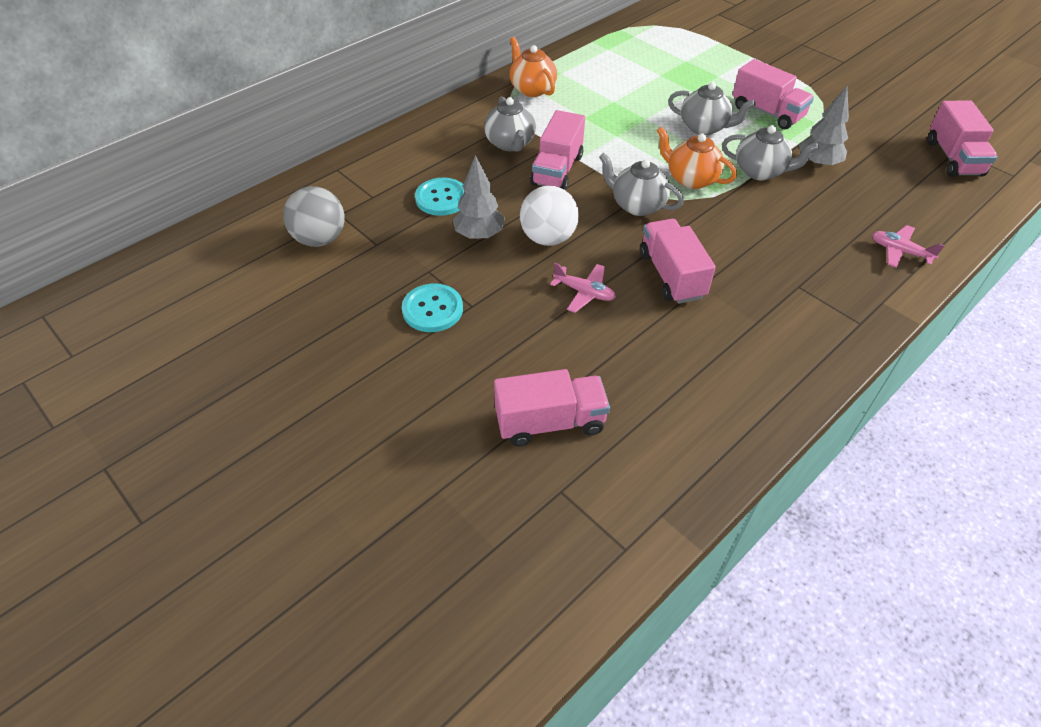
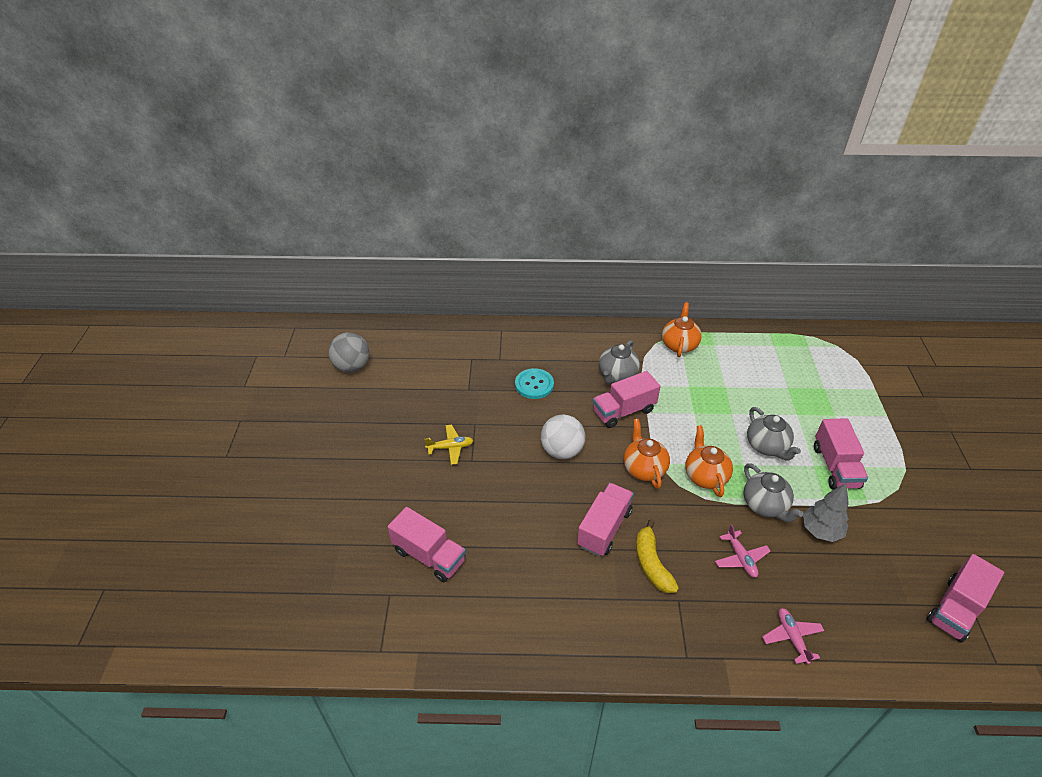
camera: 45 degrees right, 5 degrees down
(320, 239) = (445, 367): grey ball -> grey ball (352, 366)
(432, 309) = (450, 447): turquoise button -> yellow plane
(479, 235) = (526, 421): grey tree -> none
(584, 292) = (539, 499): pink plane -> pink plane (740, 558)
(637, 205) = (644, 468): grey teapot -> orange teapot
(743, 274) = (651, 563): none -> yellow banana

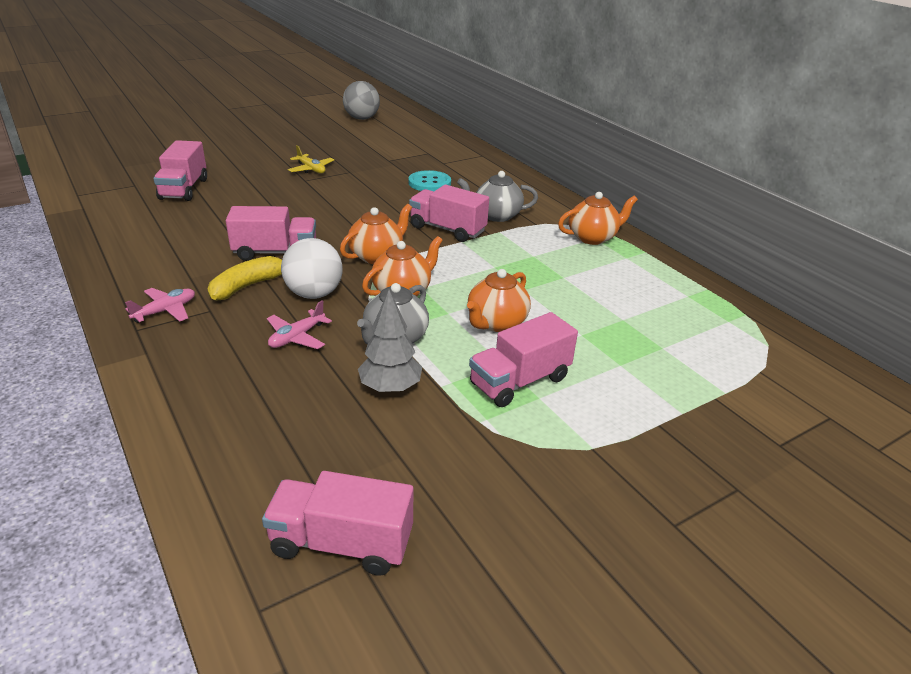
camera: 55 degrees right, 10 degrees down
(562, 451) = (357, 212): white ball -> white ball (314, 294)
(767, 446) = (496, 323): grey teapot -> orange teapot
(792, 637) = (199, 394): pink plane -> pink plane (165, 311)

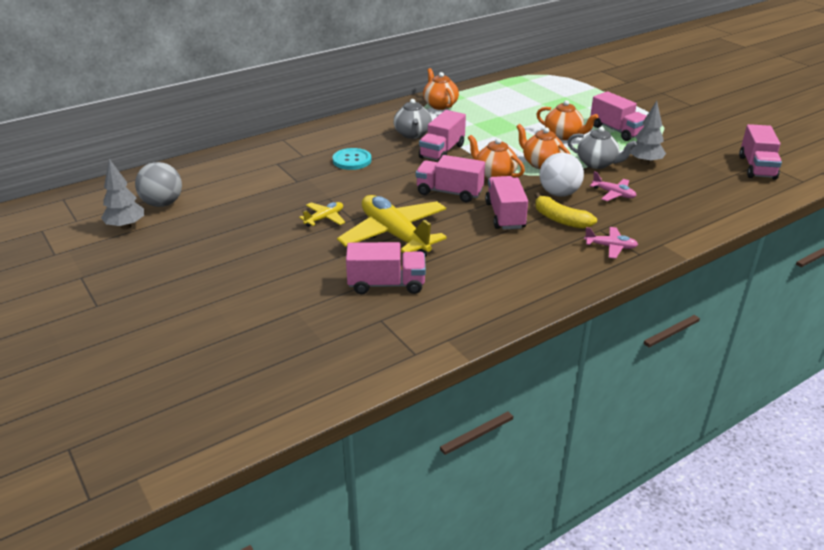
camera: 90 degrees left, 0 degrees up
(165, 311) = (610, 247): pink plane -> pink plane turned 150 degrees clockwise
(265, 196) = (394, 235): none -> yellow plane
(329, 110) = (126, 226): none -> grey tree
(341, 226) = (449, 192): none -> pink truck

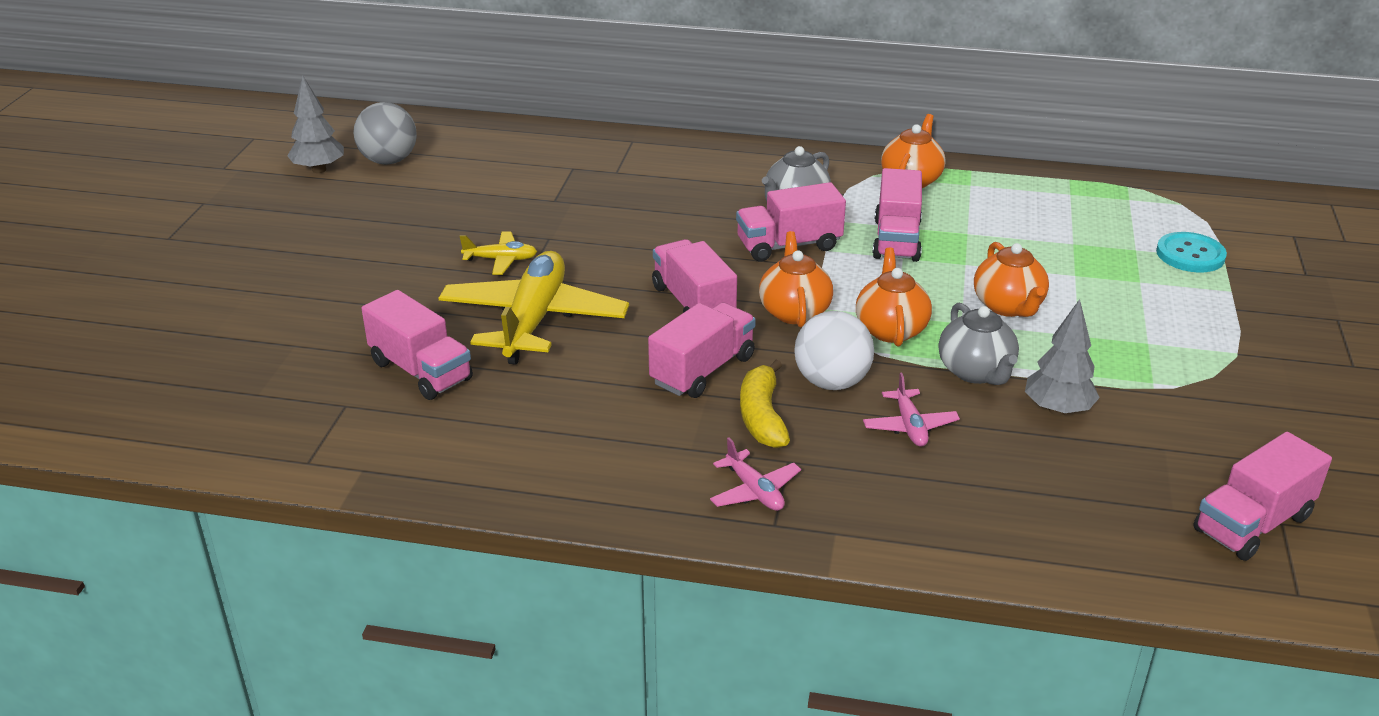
camera: 45 degrees right, 0 degrees up
(352, 160) = (658, 204): turquoise button -> turquoise button (1190, 255)
(616, 130) = (1114, 340): pink truck -> pink truck (896, 240)

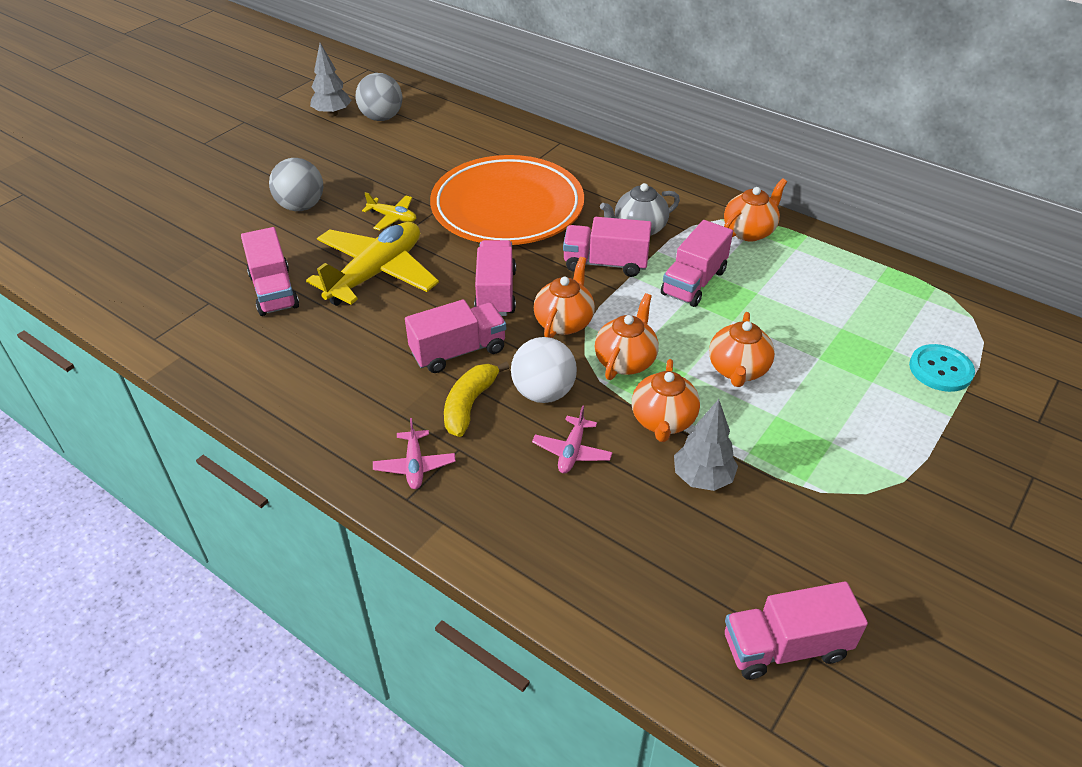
camera: 25 degrees right, 10 degrees up
(371, 276) = (301, 206): none -> grey ball
(630, 218) = (507, 208): none -> orange plate
(976, 372) = (663, 421): grey teapot -> orange teapot

